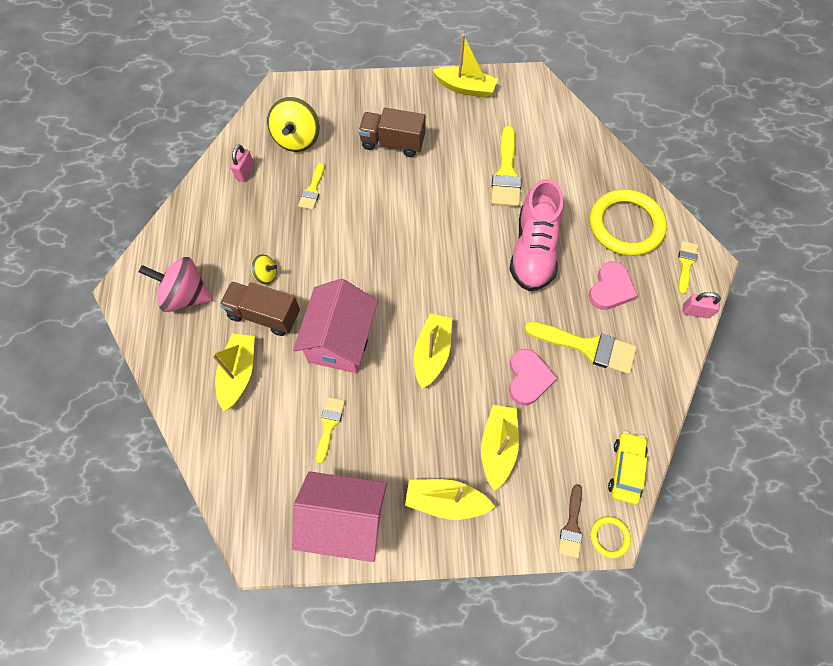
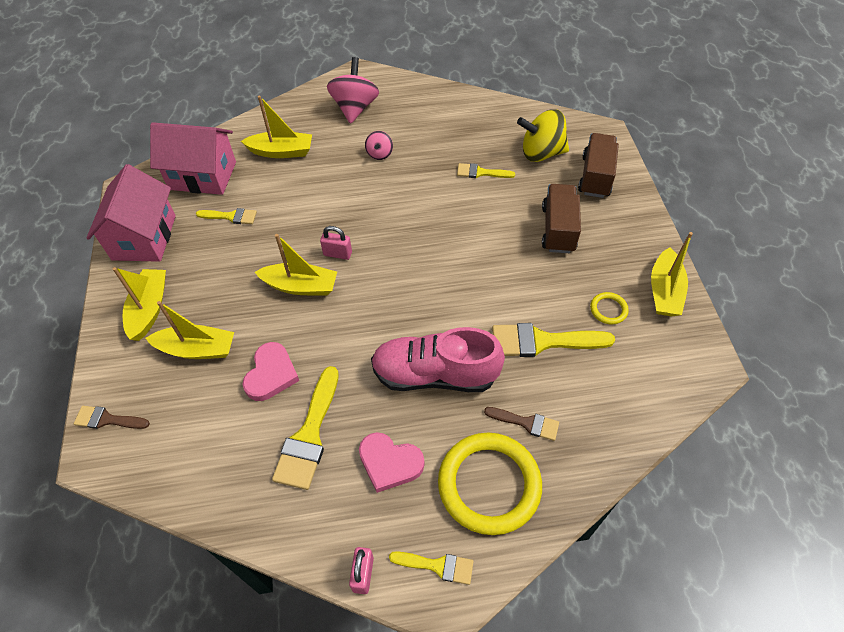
camera: 85 degrees right, 10 degrees down
(245, 172) = (491, 123): pink padlock -> pink padlock (337, 254)
(264, 315) = (338, 159): brown truck -> brown truck (595, 176)
(266, 275) = (379, 154): yellow spinning top -> pink spinning top
(340, 340) = (314, 214): pink house -> pink house (203, 175)
(528, 378) = (271, 374): pink heart -> pink heart turned 75 degrees counterclockwise
(577, 195) = (526, 423): none -> brown brush
(609, 537) = (89, 457): yellow ring -> yellow ring (608, 309)
(625, 469) = (159, 475): yellow car -> none

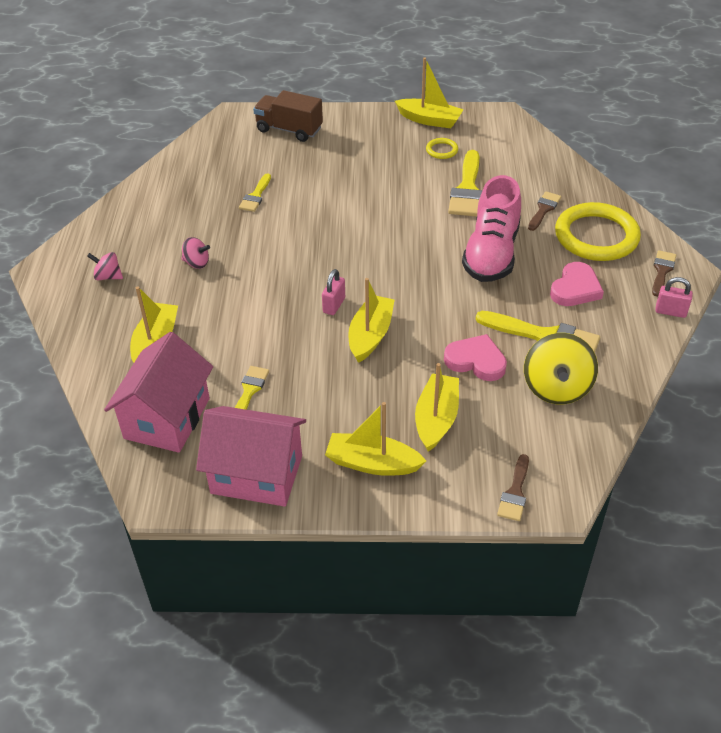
camera: 80 degrees left, 10 degrees down
(355, 108) = (108, 276): pink spinning top -> pink spinning top, size x0.52
(437, 566) = (662, 271): yellow brush -> brown brush
(541, 153) = (244, 155): yellow spinning top -> yellow spinning top (556, 388)
(558, 229) = (346, 161): brown truck -> none

